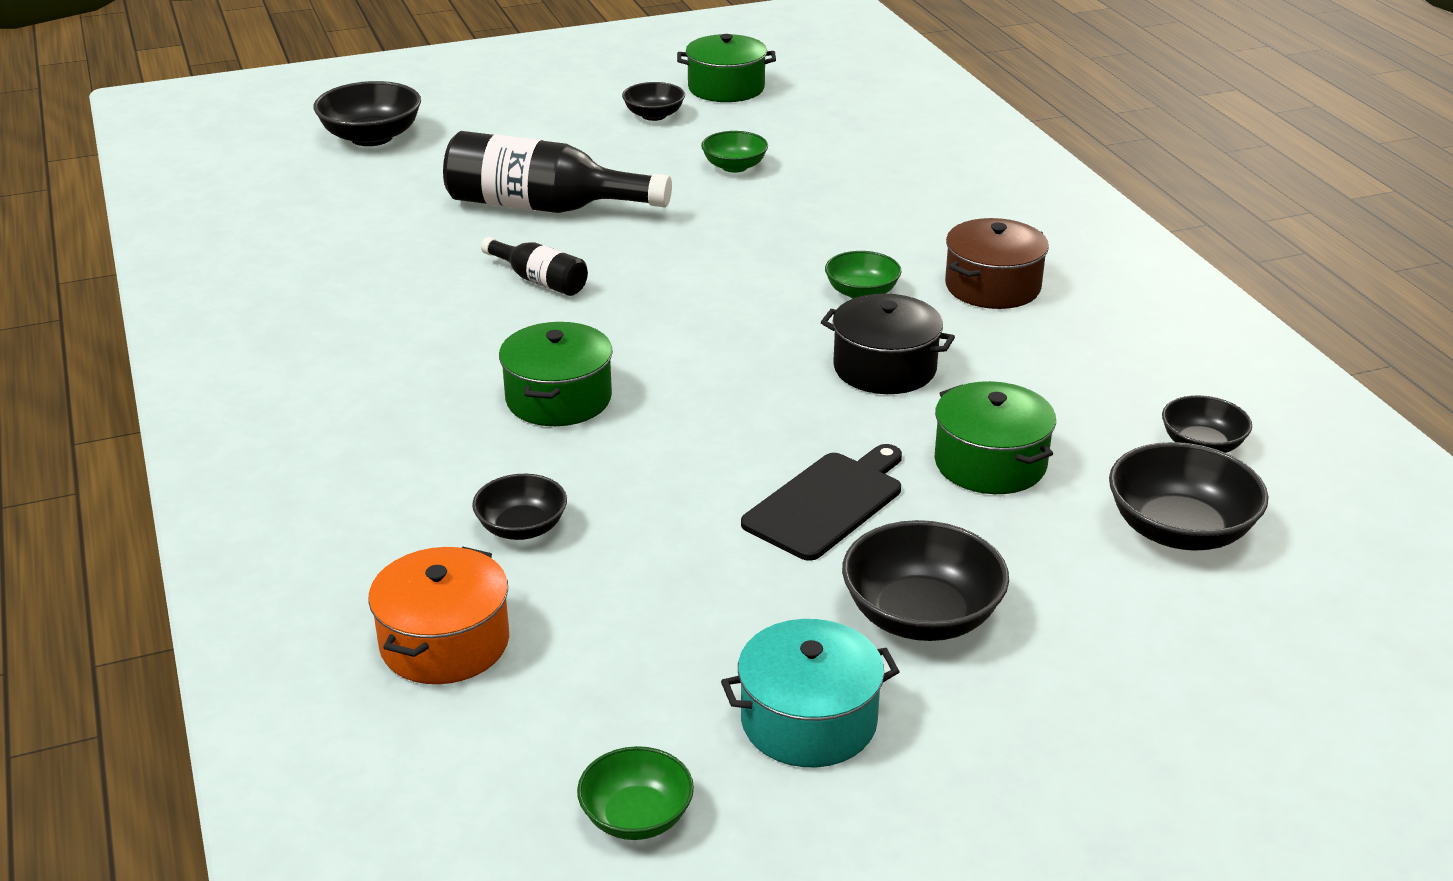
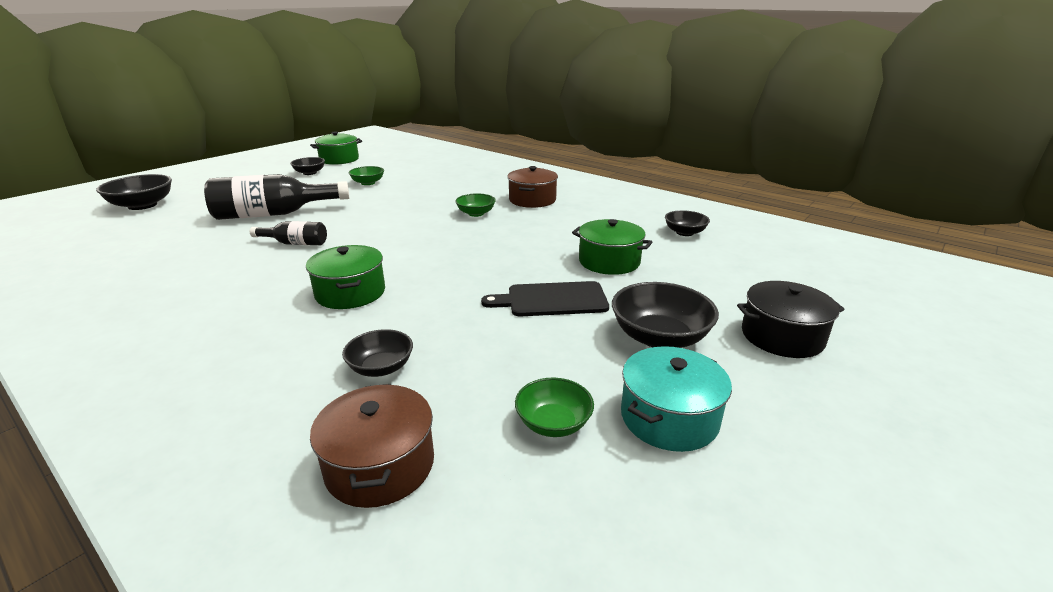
camera: 30 degrees left, 5 degrees down
(445, 643) = (380, 465): orange pot -> brown pot
(636, 817) = (637, 539): green bowl -> green bowl (553, 423)
(827, 503) = (552, 300): black cutting board -> black cutting board turned 105 degrees counterclockwise
(884, 368) = (518, 238): black pot -> black pot (782, 336)
(1179, 530) = (719, 265): black bowl -> none

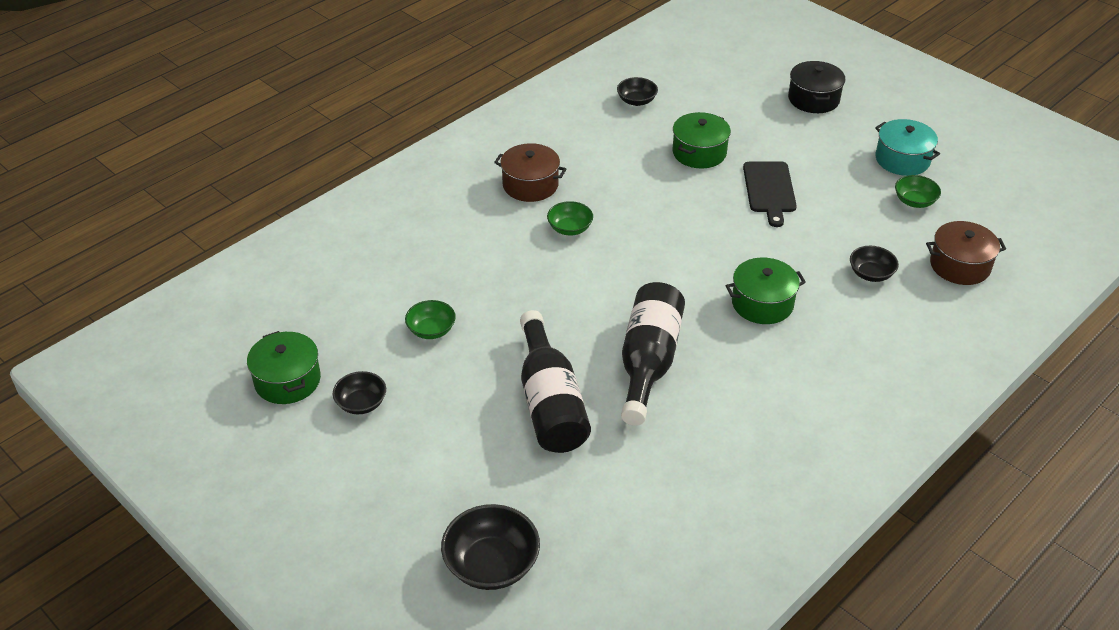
camera: 85 degrees left, 15 degrees up
(295, 243) = (648, 362): black bottle -> black bottle, size x1.94
(659, 337) = (819, 148): black bowl -> none

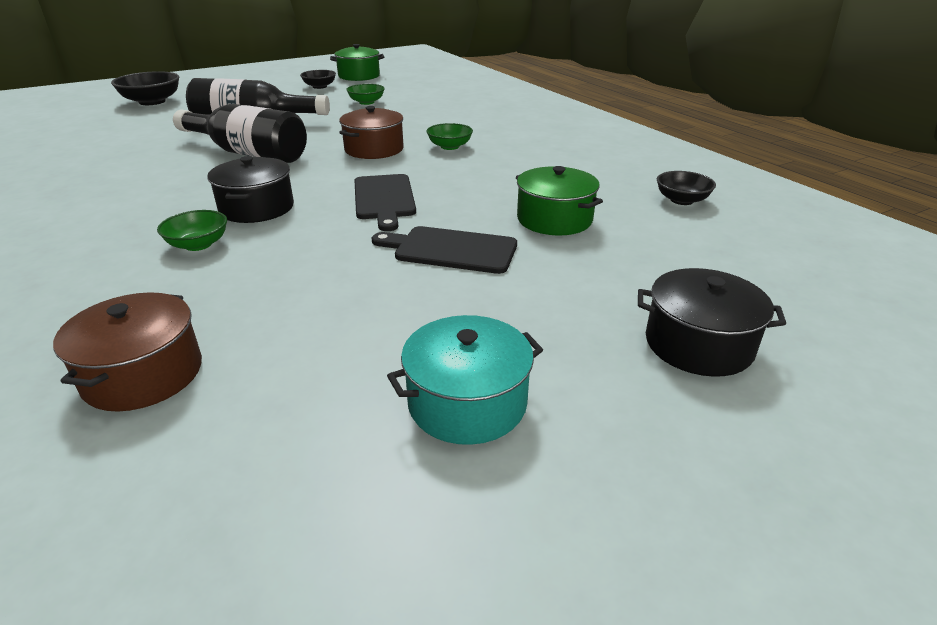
camera: 105 degrees right, 10 degrees down
(530, 185) = (525, 139): brown pot -> brown pot (374, 149)
(708, 239) = (384, 199): none -> black cutting board
(762, 303) = (257, 208): green pot -> black pot
(871, 274) = (222, 284): black bowl -> none
(914, 201) = (337, 377): green bowl -> green bowl (198, 244)

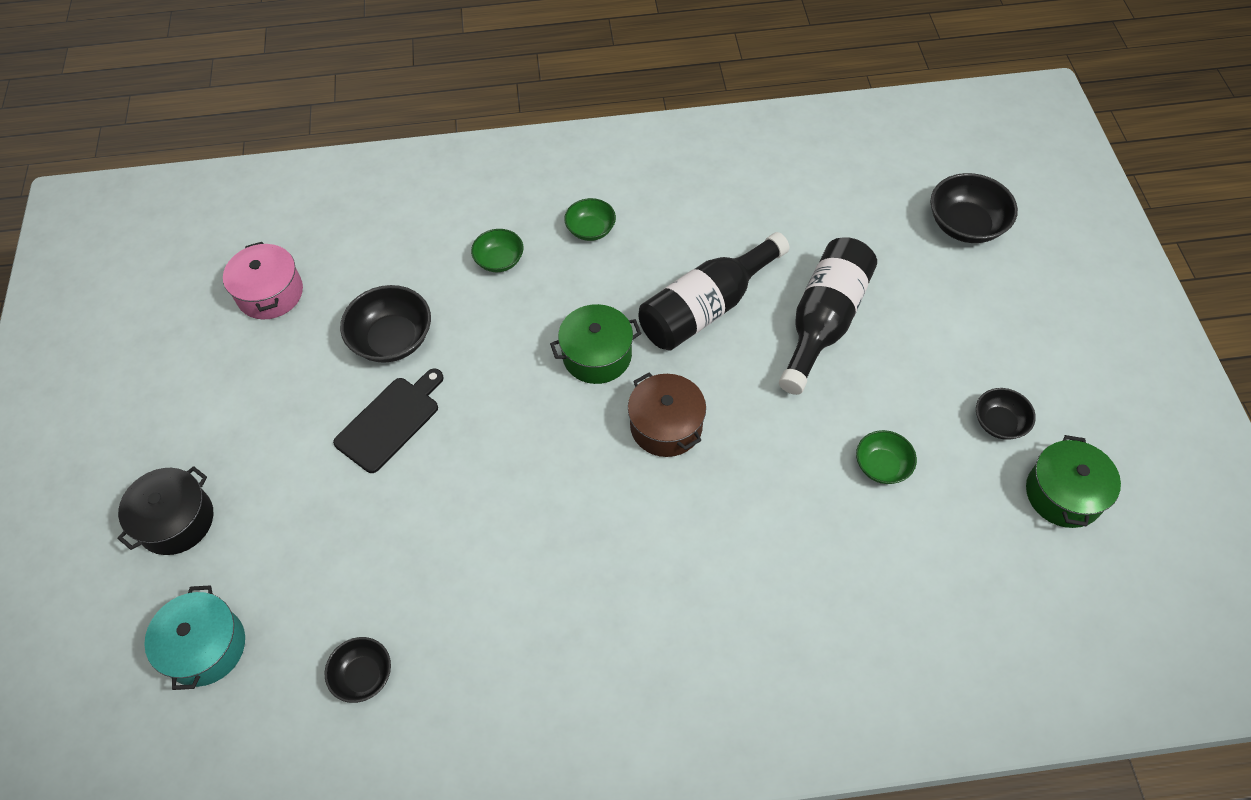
camera: 115 degrees right, 25 degrees up
(143, 374) = (347, 233): brown pot -> none
(257, 208) = (551, 302): black pot -> none
(292, 411) = (270, 293): none -> pink pot
(341, 278) = (392, 339): none -> black bowl
(384, 199) = (518, 400): black cutting board -> none
(449, 146) = (640, 508): green bowl -> green bowl (591, 229)
(467, 402) = (221, 370): turquoise pot -> turquoise pot (205, 647)
(554, 219) = (395, 526): green pot -> green pot (597, 355)

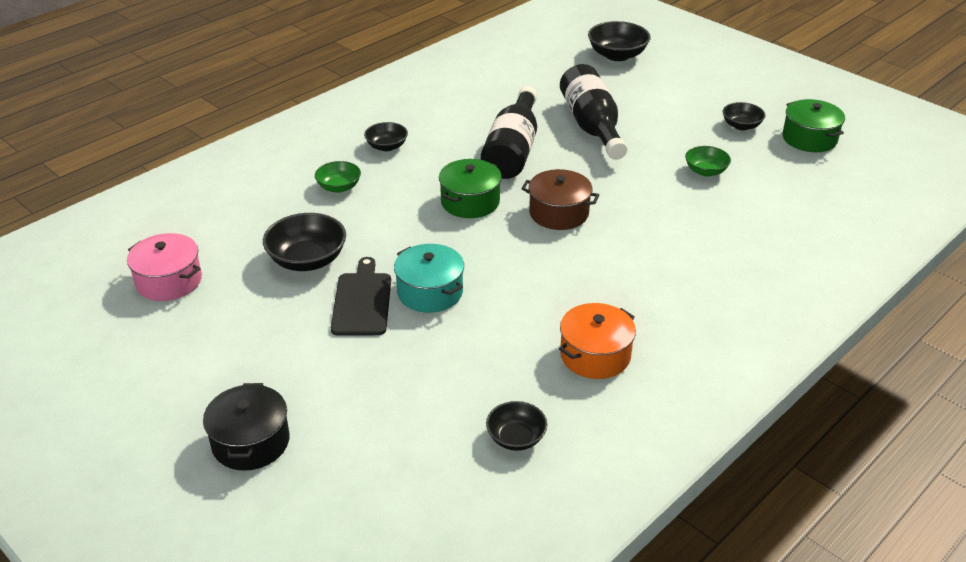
camera: 40 degrees left, 20 degrees down
(205, 647) = (371, 496): turquoise pot -> turquoise pot (430, 292)
(519, 633) = (595, 355): none -> orange pot
(591, 229) = (386, 146): green bowl -> black bowl

